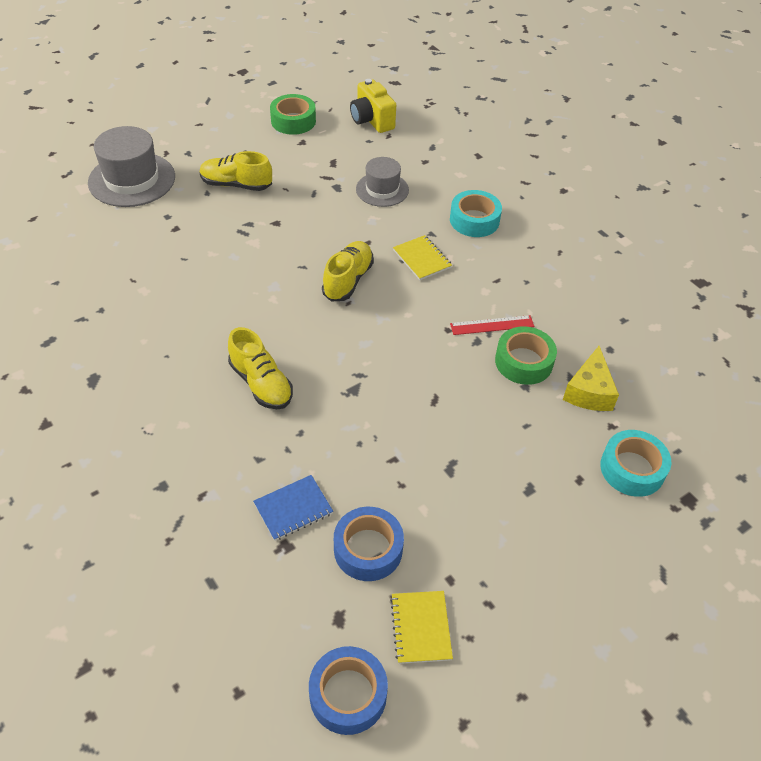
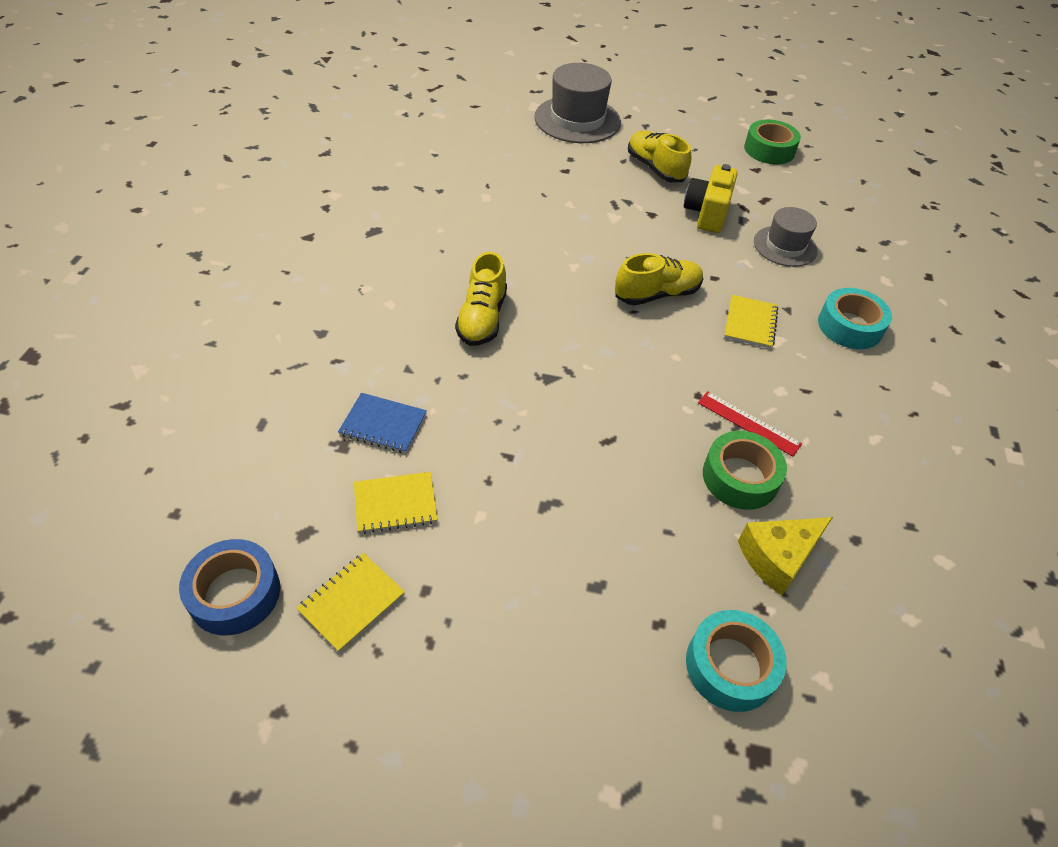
camera: 45 degrees right, 0 degrees up
(368, 549) = (395, 504): blue tape -> yellow notebook
(371, 120) = (848, 188): yellow camera -> yellow camera (707, 214)

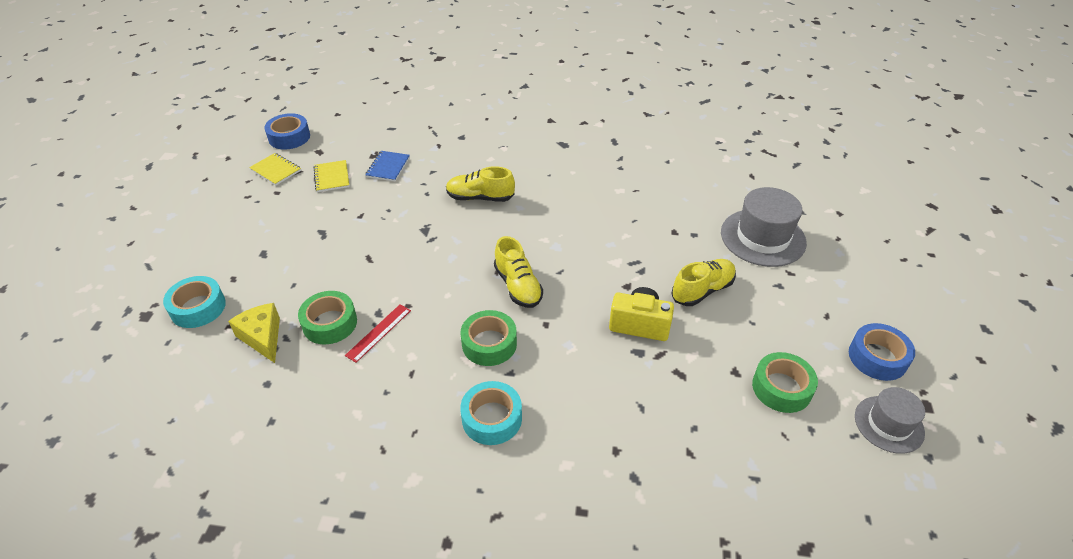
camera: 90 degrees right, 5 degrees down
(726, 99) = (877, 357): none -> blue tape
(750, 323) = (489, 344): yellow notebook -> green tape
(785, 246) = (603, 382): grey hat -> grey hat (889, 424)

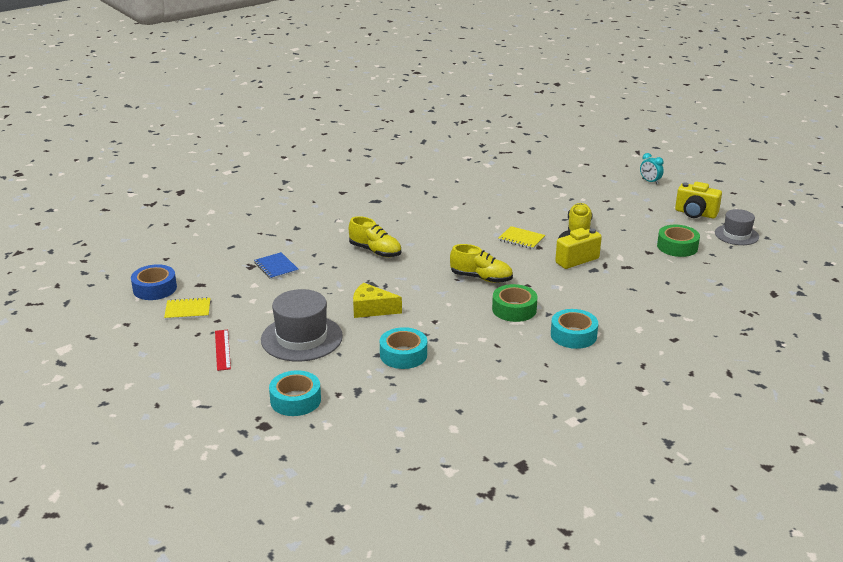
camera: 45 degrees left, 15 degrees down
(262, 337) = (373, 385): yellow cheese -> yellow cheese (371, 309)
(330, 323) = (403, 355): green tape -> turquoise tape
(332, 177) = (244, 292): yellow notebook -> yellow notebook (521, 239)
(378, 332) = (442, 341): red ruler -> red ruler (222, 349)
(480, 197) = (375, 251): yellow shoe -> yellow shoe turned 105 degrees counterclockwise
(763, 237) = (568, 192): grey hat -> grey hat (301, 338)
(877, 357) = (695, 213): blue tape -> yellow camera
(884, 278) = (650, 181): none -> turquoise clock

